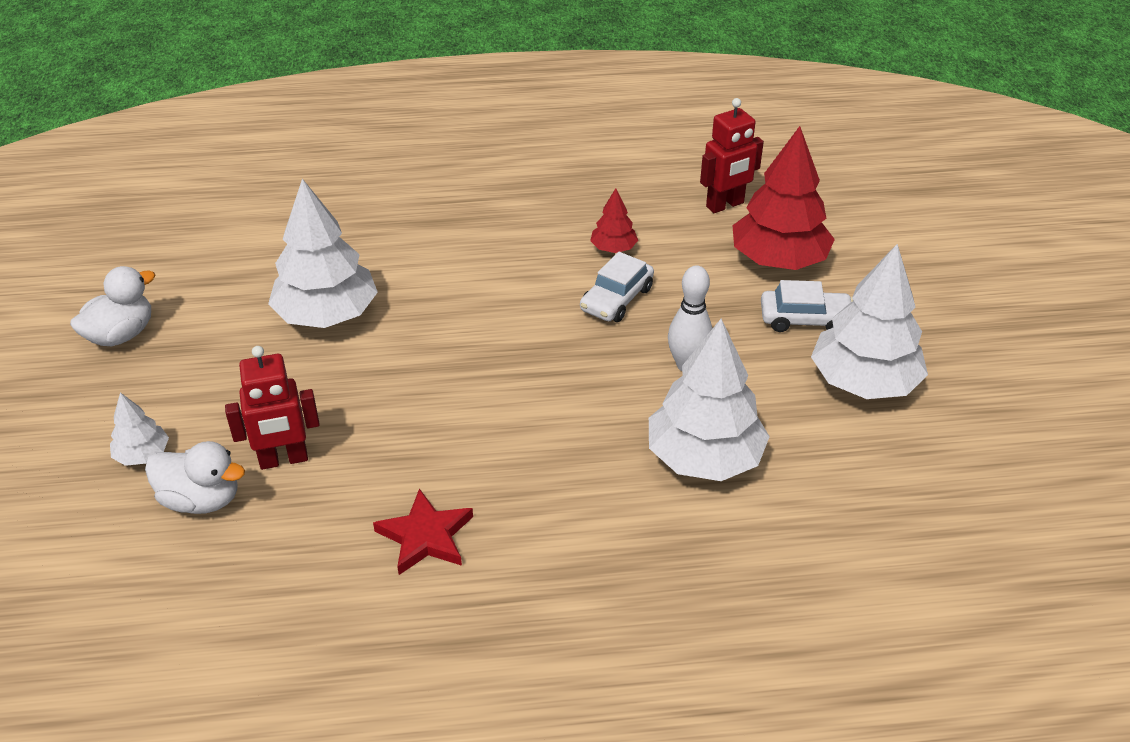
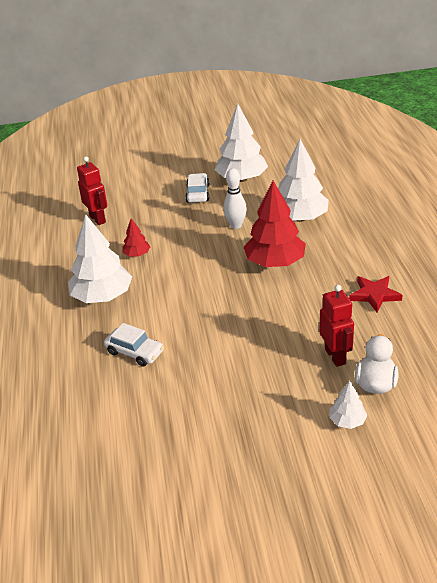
camera: 90 degrees left, 5 degrees down
(121, 335) = (232, 467): white duck -> none
(326, 315) = (203, 363): white tree -> white tree (102, 297)
(616, 299) = (183, 250): white car -> white car (135, 352)
(778, 260) = (149, 201): red tree -> red tree (275, 262)

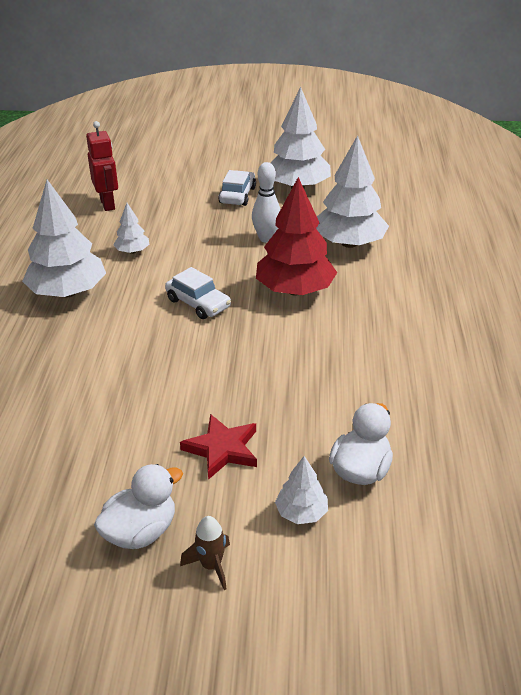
camera: 10 degrees right, 0 degrees up
(135, 352) = (72, 365): white car -> white car (198, 303)
(137, 254) = (132, 251): red tree -> white tree
(243, 458) = (140, 532): none -> white duck
(301, 469) = (211, 566): none -> brown rocket
(335, 356) = (322, 422): red robot -> none
(374, 295) = (406, 354): red star -> red star (222, 449)

